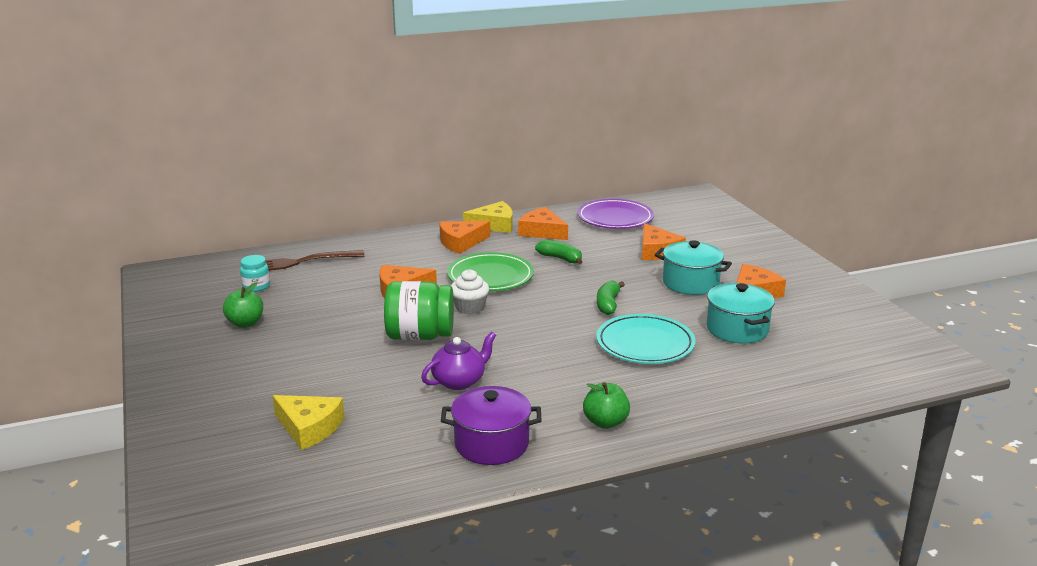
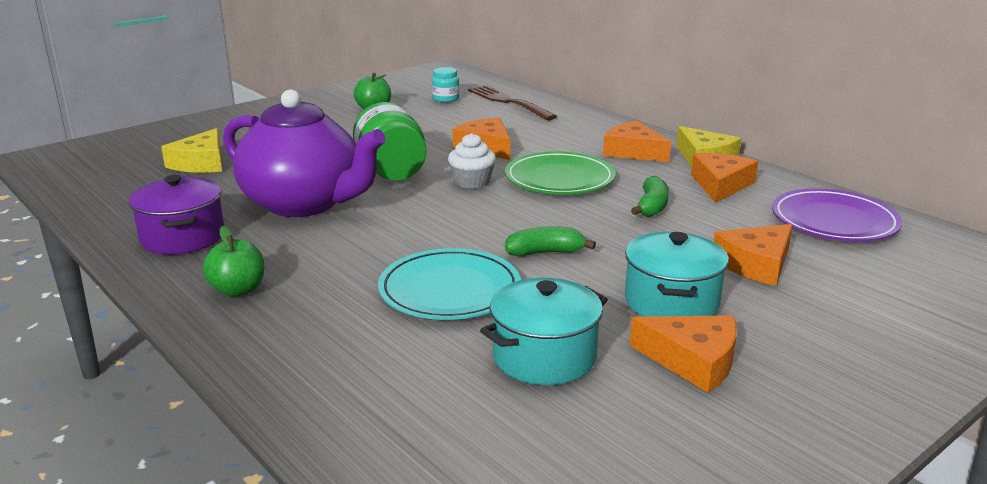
camera: 70 degrees right, 0 degrees up
(459, 381) = (305, 203): purple teapot -> purple teapot, size x2.04

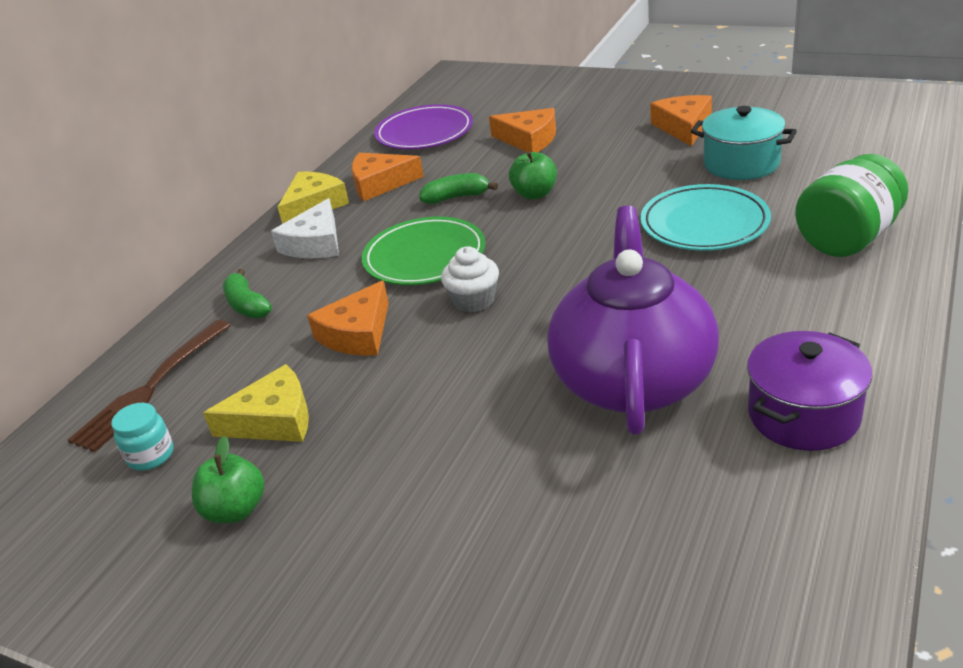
camera: 110 degrees left, 10 degrees up
(201, 163) = (600, 563): yellow cheese -> yellow cheese (274, 420)
(238, 290) = (837, 314): green apple -> green apple (535, 194)
(391, 172) = (487, 365): green jar -> green jar (847, 239)
(545, 252) = (595, 210): green banana -> green banana (247, 305)
(633, 152) = (315, 243): orange cheese -> white cheese
(671, 302) = (619, 149): turquoise pot -> none

